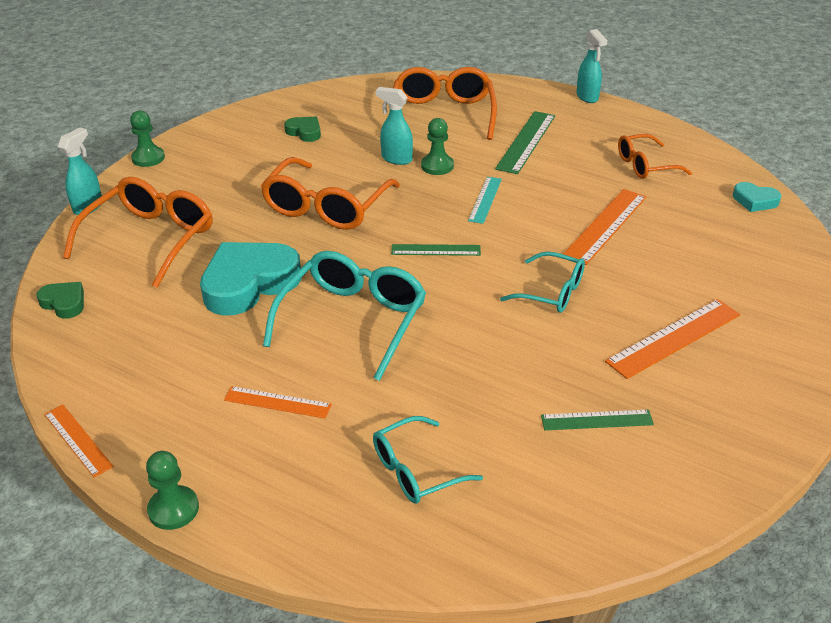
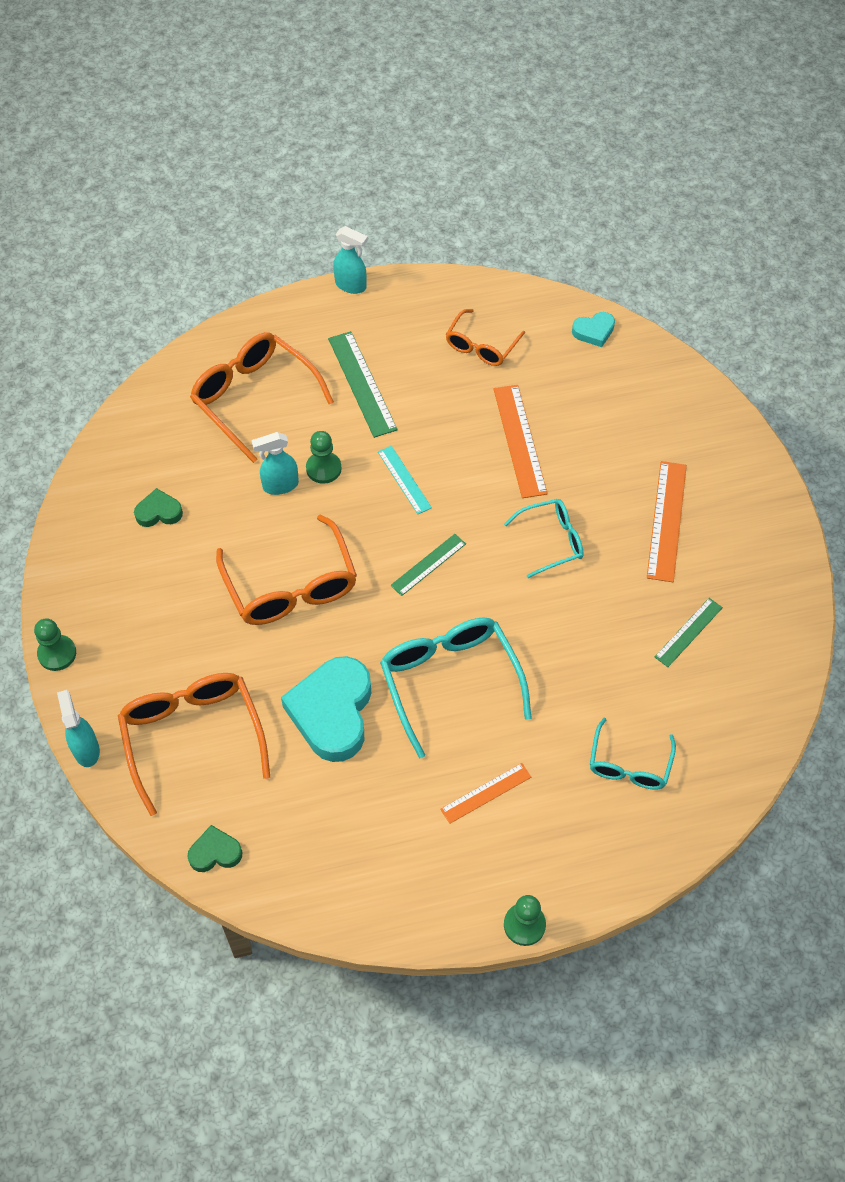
camera: 45 degrees left, 20 degrees up
(78, 440) = (395, 940): orange ruler -> none

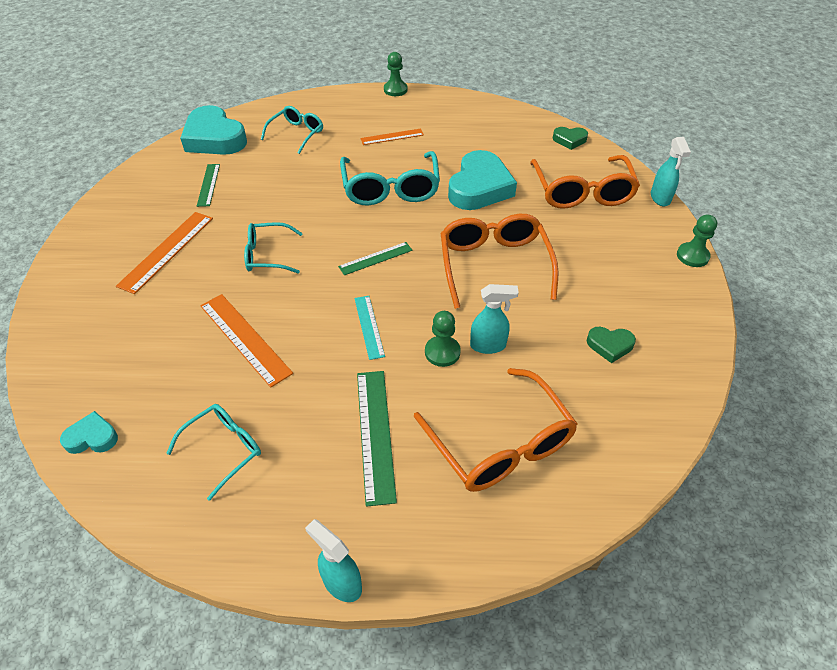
camera: 165 degrees left, 10 degrees down
(481, 346) = (224, 449): orange glasses -> turquoise glasses
(519, 440) = (245, 338): orange ruler -> orange ruler turned 45 degrees counterclockwise
(688, 632) = (208, 185): green ruler -> green ruler turned 60 degrees counterclockwise
(741, 725) = (214, 138): none -> turquoise heart

